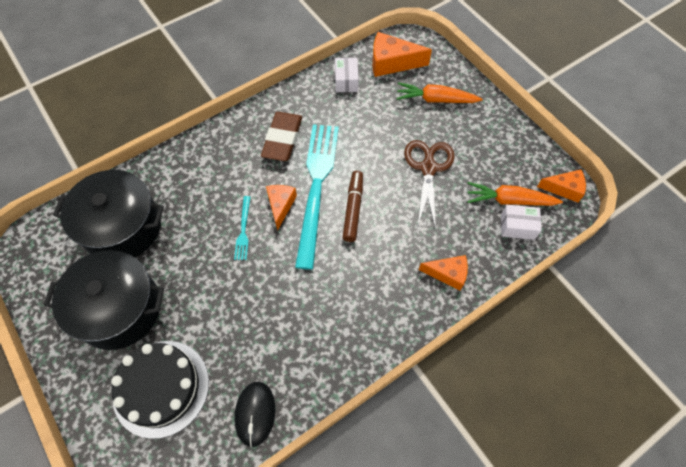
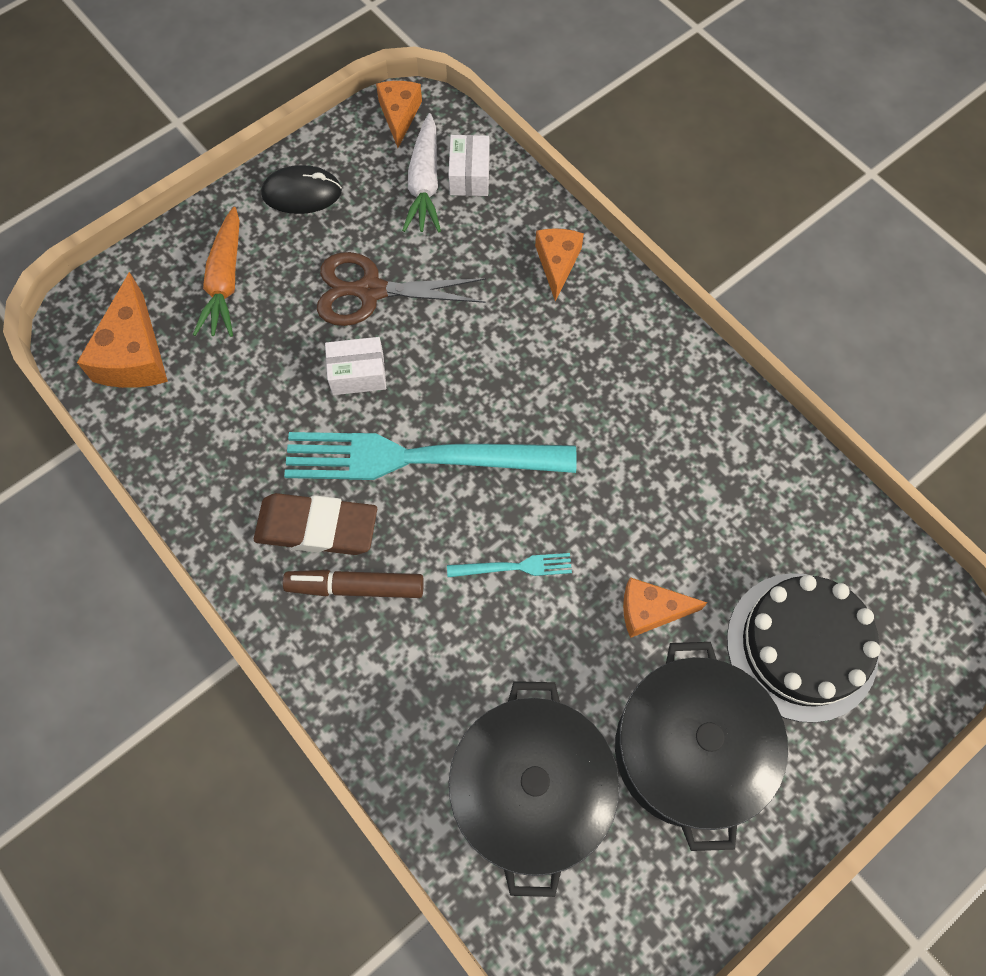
camera: 95 degrees left, 5 degrees up
(255, 413) = (809, 502): black mouse -> black mouse (302, 193)
(280, 205) = (460, 512): orange cheese -> orange cheese (650, 611)
(346, 81) = (177, 429): white box -> white box (358, 374)
(353, 209) = (458, 397): brown marker -> brown marker (356, 587)
(509, 200) = (424, 184): orange carrot -> white carrot

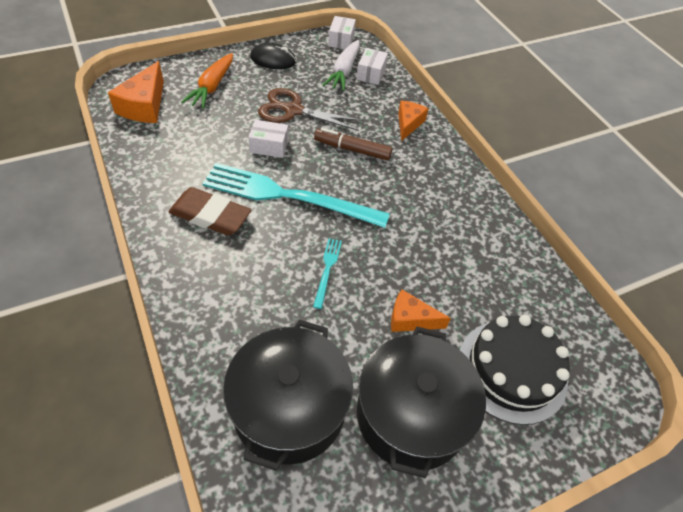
camera: 10 degrees right, 15 degrees down
(356, 587) = (221, 253): brown marker -> brown marker (352, 149)
(399, 115) = (341, 40): orange cheese -> white box
(514, 567) = (327, 269): turquoise fork -> turquoise fork turned 90 degrees counterclockwise

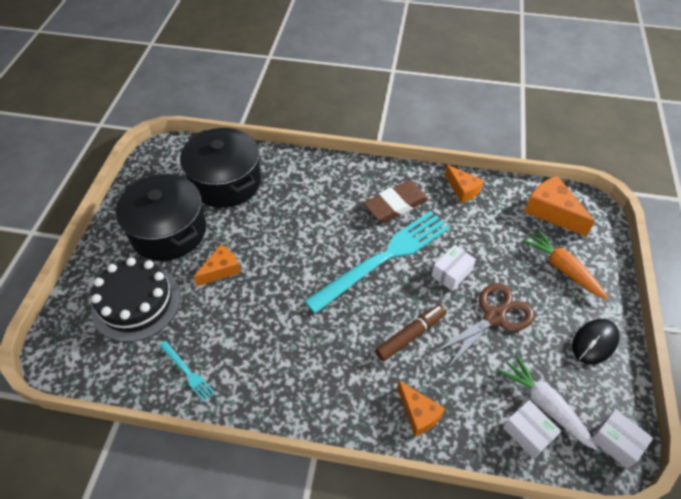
camera: 130 degrees right, 0 degrees up
(151, 172) = (462, 189): none -> orange cheese
(327, 269) = (298, 246): turquoise fork -> turquoise fork (187, 372)

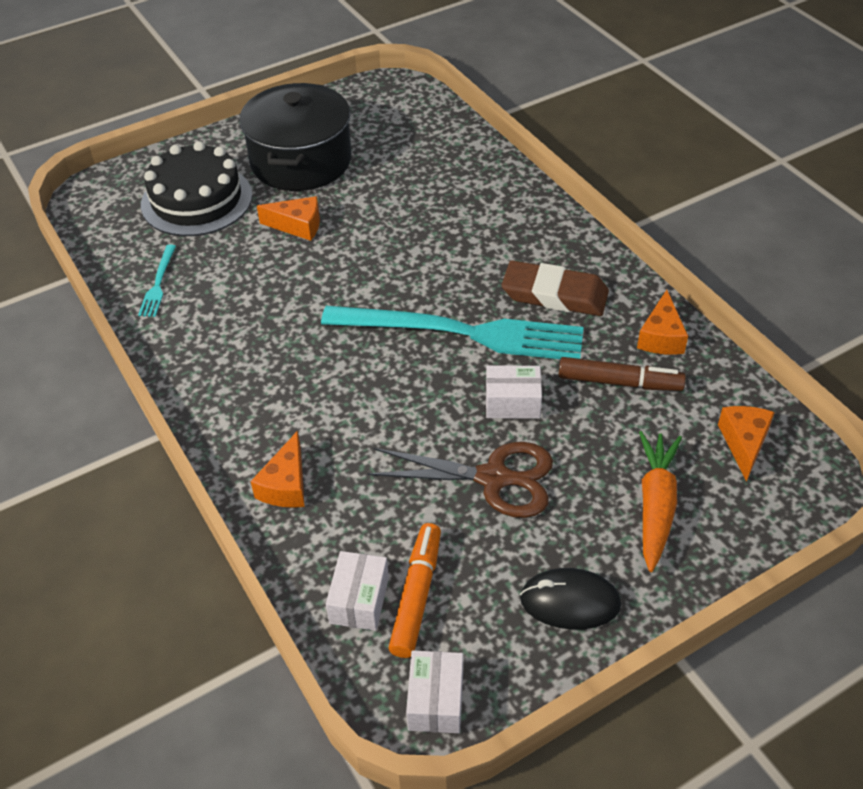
camera: 50 degrees right, 5 degrees down
(226, 182) = (412, 153): black pot -> none
(410, 335) = (380, 418): brown marker -> brown marker (619, 382)
(544, 404) = (416, 596): white carrot -> orange marker
(552, 212) = (744, 443): orange cheese -> orange cheese, size x0.66

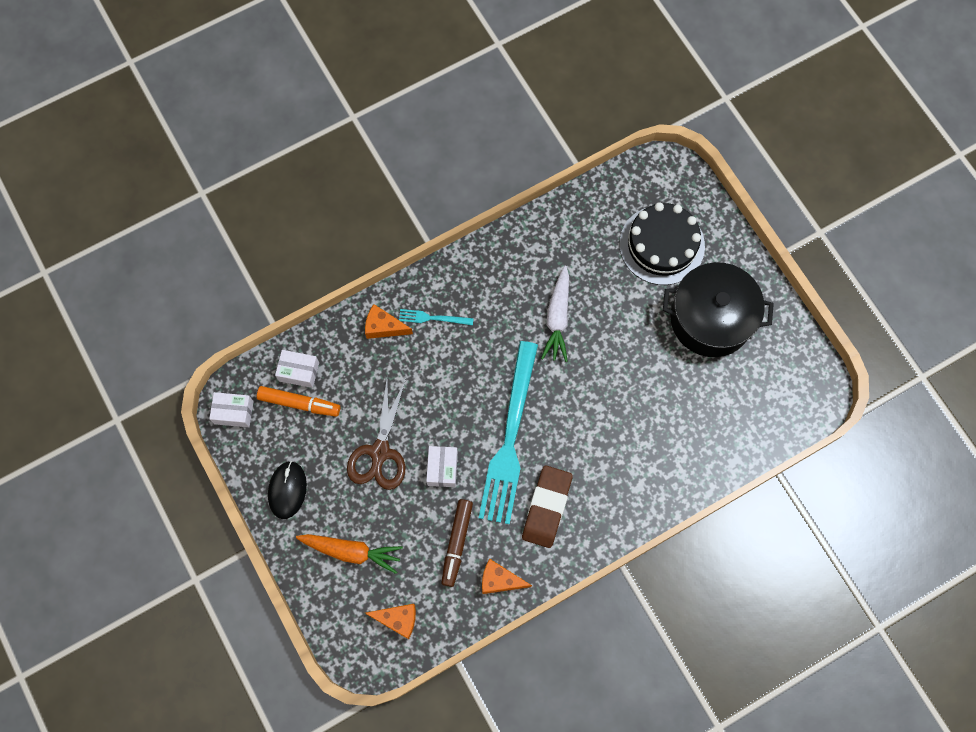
camera: 90 degrees right, 25 degrees up
(158, 283) = (568, 230): turquoise fork -> turquoise fork (433, 318)
(288, 290) = (557, 318): none -> white carrot
(298, 226) = (629, 320): orange cheese -> none

